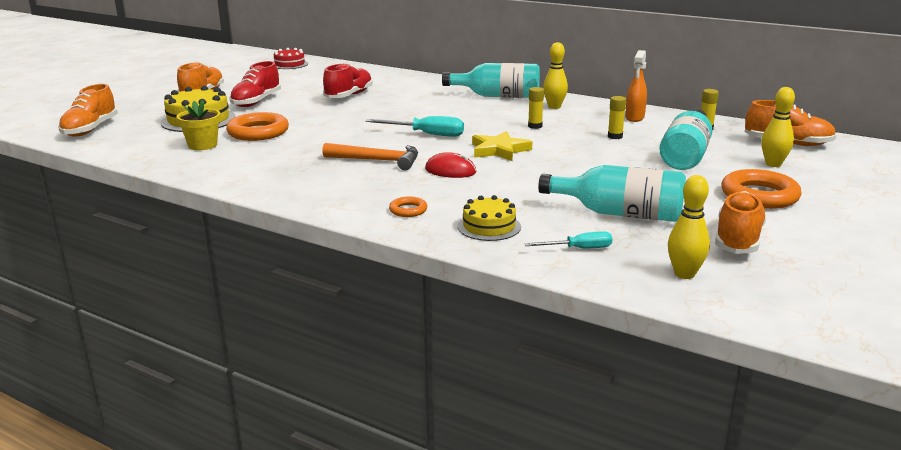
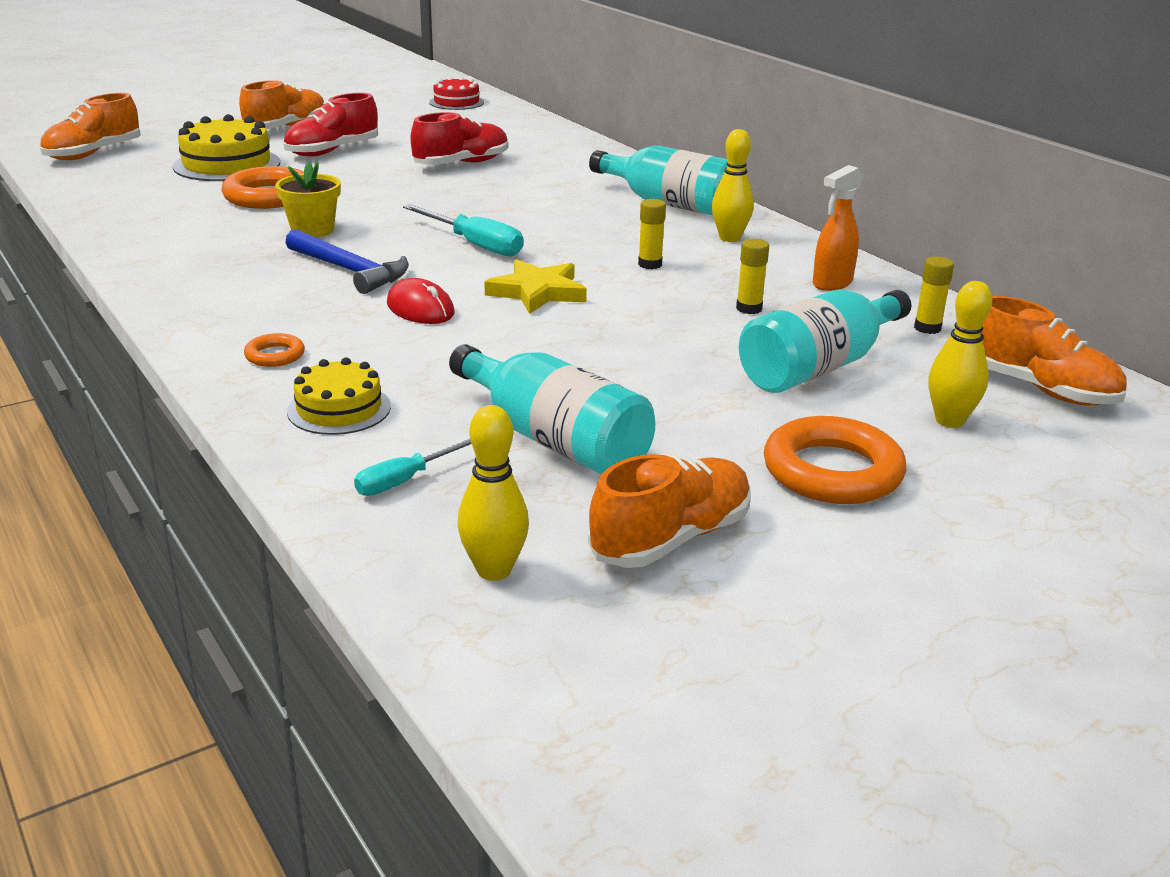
camera: 25 degrees right, 5 degrees up
(202, 145) = (179, 201): yellow flower pot -> yellow flower pot (312, 230)
(377, 160) = (350, 270): orange hammer -> blue hammer
(578, 249) = (405, 480): turquoise screwdriver -> turquoise screwdriver turned 120 degrees clockwise

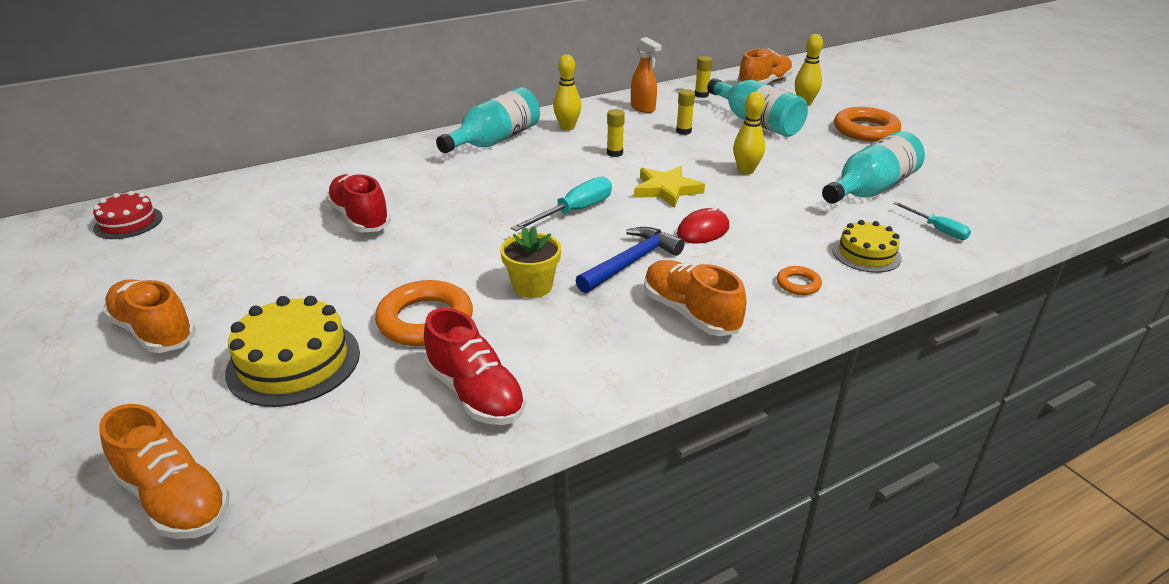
camera: 85 degrees left, 5 degrees up
(332, 151) = (278, 291): red shoe -> red shoe (475, 393)
(494, 570) = (1002, 206): yellow bowling pin -> yellow bowling pin (746, 171)
(671, 538) = (946, 166): orange shoe -> orange shoe (690, 313)

